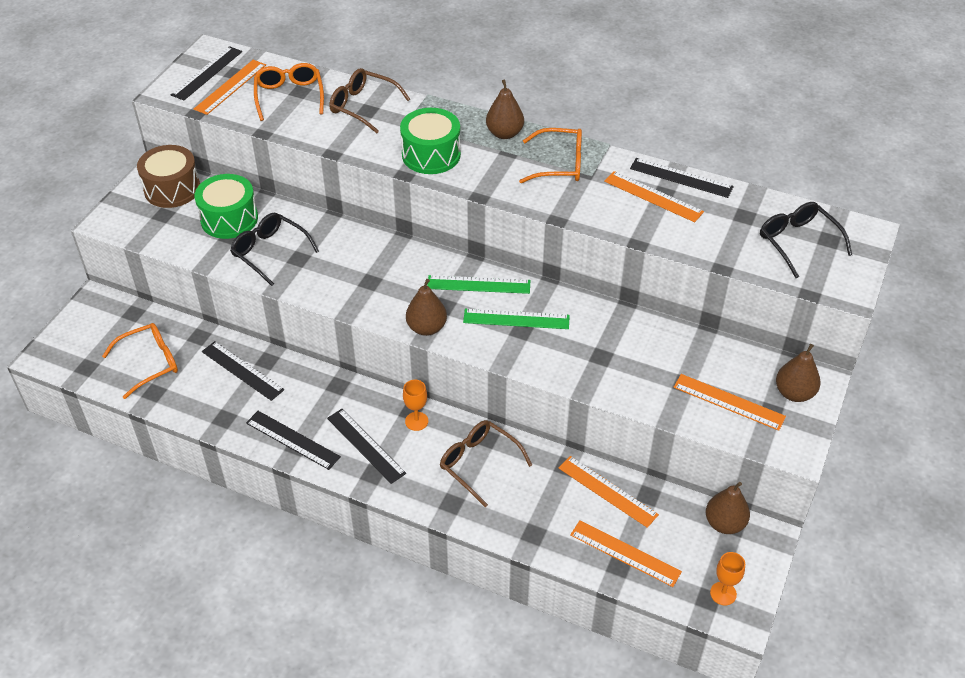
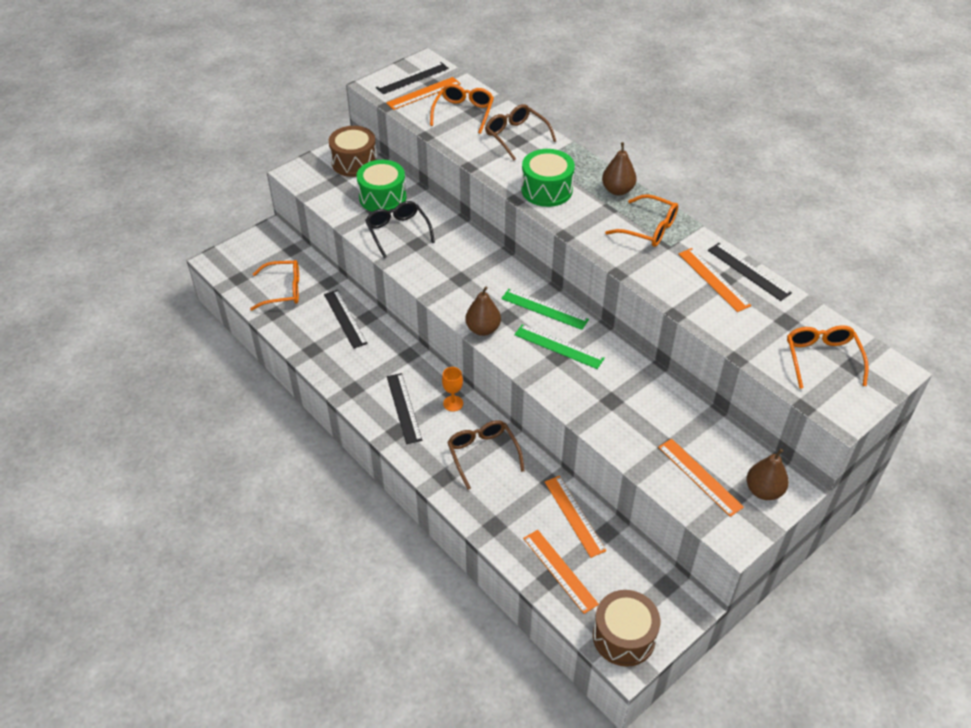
camera: 25 degrees right, 0 degrees up
(292, 440) = (352, 383): black ruler -> none
(723, 593) = (624, 636): orange goblet -> brown drum
(724, 523) = (659, 580): brown pear -> none
(798, 242) = (822, 359): black glasses -> orange glasses

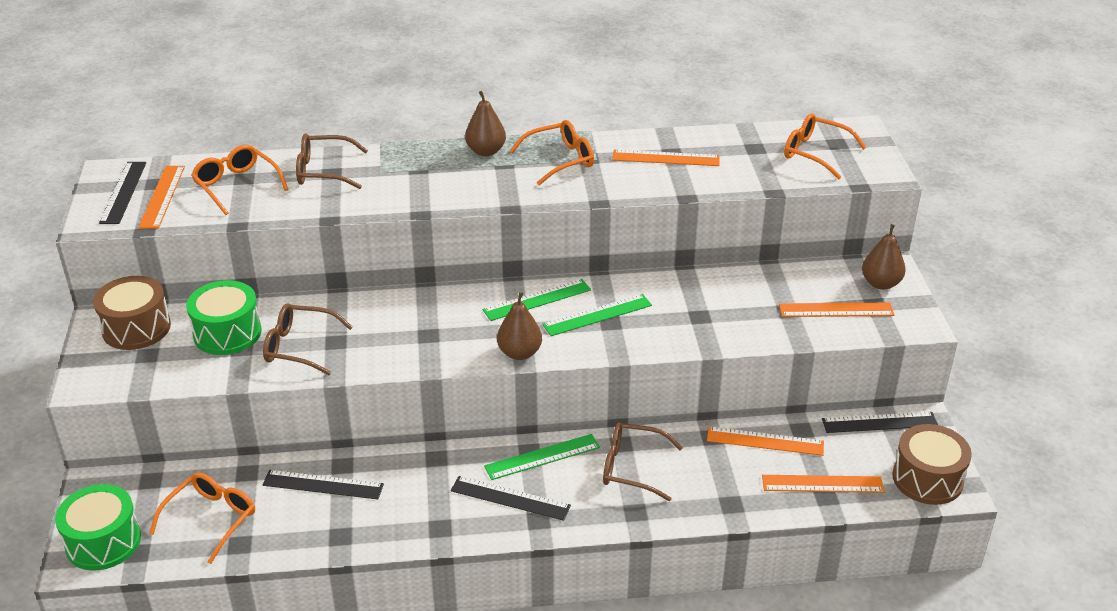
camera: 55 degrees left, 10 degrees down
(398, 232) = (299, 347): black glasses -> brown glasses
(453, 403) = (542, 457): orange goblet -> green ruler
(546, 190) = (431, 189): green drum -> green drum (103, 542)
(748, 271) = (676, 137): black ruler -> black ruler (879, 422)

